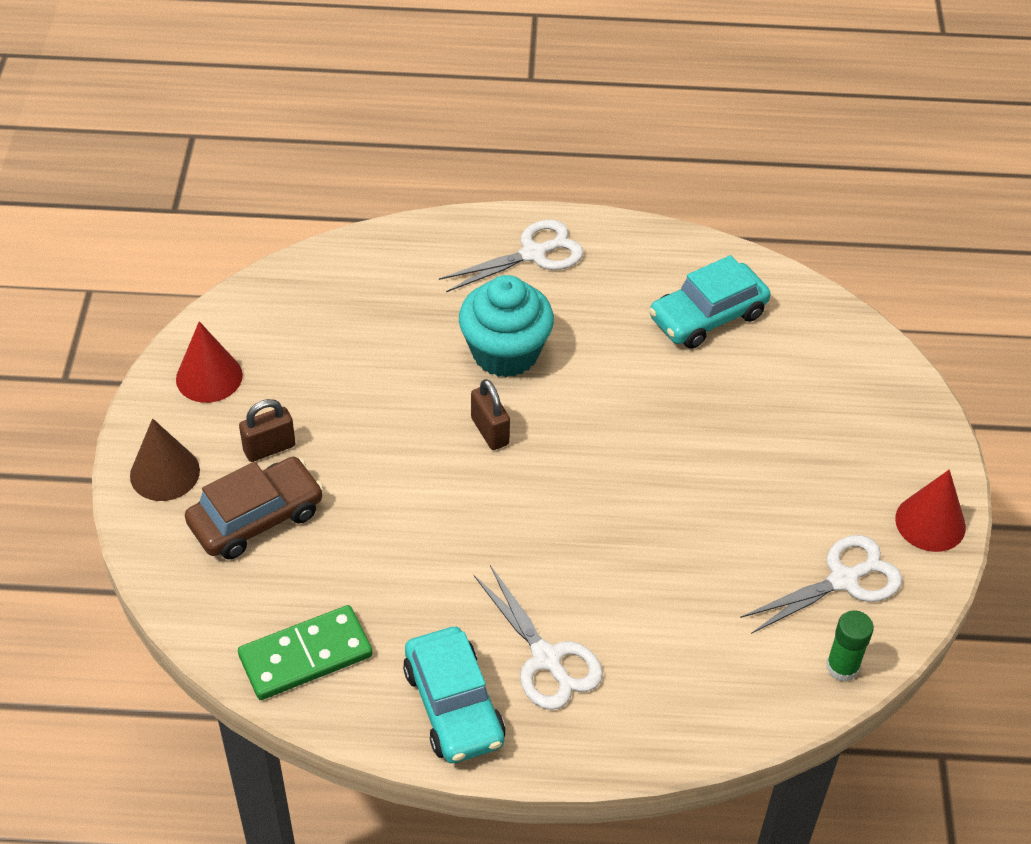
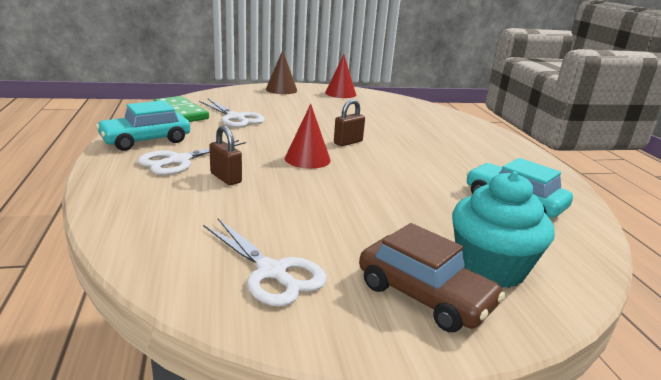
camera: 75 degrees right, 25 degrees down
(256, 518) = (262, 102): brown car -> brown car (424, 295)
(269, 448) = (305, 103): brown padlock -> brown padlock (226, 178)
(505, 352) = (411, 144): turquoise cupcake -> turquoise cupcake (490, 268)
(533, 254) = (497, 148): white scissors -> white scissors (235, 118)
(842, 667) = (169, 273): green glue stick -> none
(930, 522) = (368, 329): red cone -> red cone (307, 159)

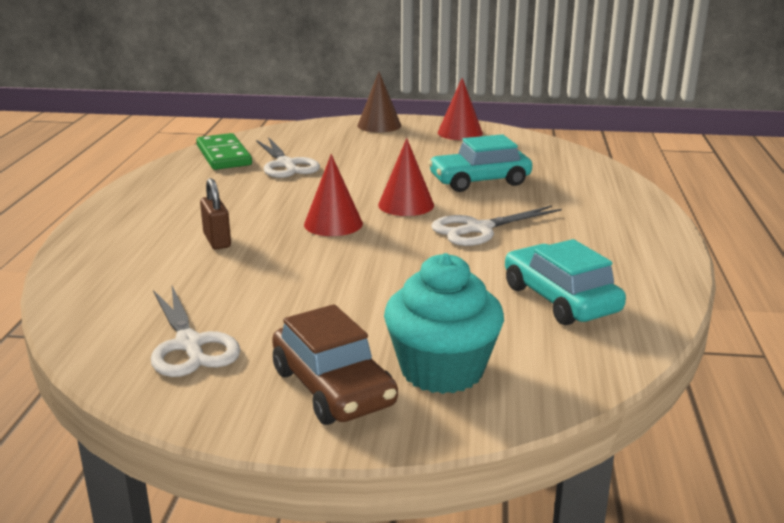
camera: 20 degrees right, 0 degrees up
(146, 140) = (159, 190): turquoise car -> turquoise car (479, 181)
(179, 161) = (180, 217): white scissors -> white scissors (479, 229)
(348, 142) = (406, 205): brown padlock -> red cone

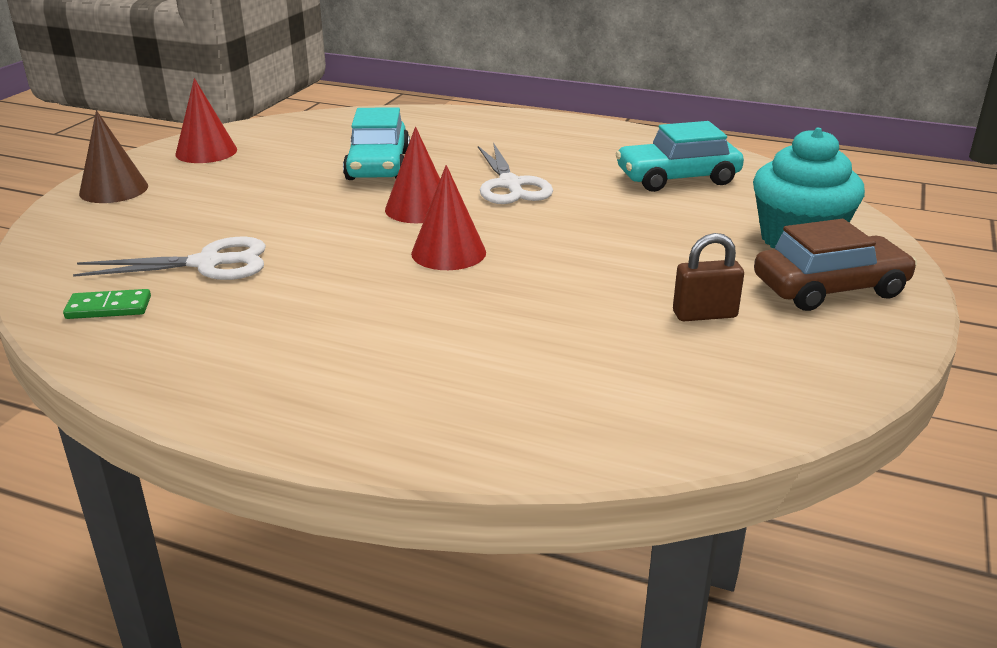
camera: 75 degrees left, 5 degrees up
(189, 344) = (741, 358): white scissors -> none
(217, 241) = (457, 329): brown padlock -> brown padlock (704, 314)
(223, 155) = (108, 308): green domino -> green domino, size x0.57

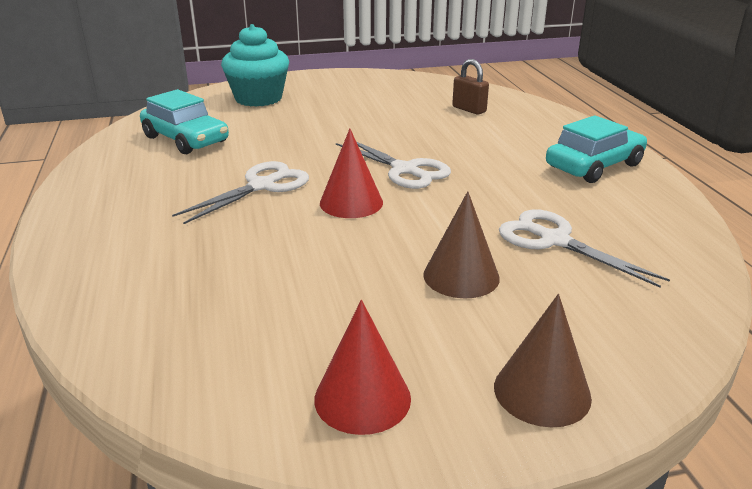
camera: 125 degrees left, 0 degrees up
(108, 308) = (658, 243): green domino -> none
(242, 210) = (461, 276): none -> brown cone
(378, 165) = (280, 256): turquoise car -> turquoise car (594, 166)
(448, 252) = (404, 170): red cone -> white scissors
(704, 314) = (378, 101): brown padlock -> brown padlock (469, 109)
(829, 288) = (312, 87): brown car -> none

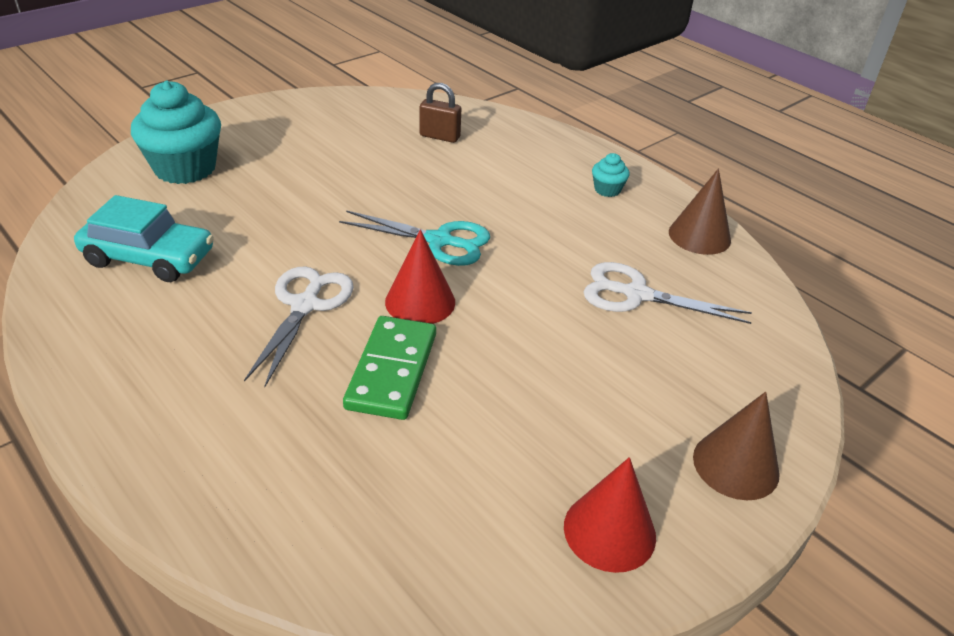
camera: 30 degrees left, 10 degrees up
(285, 238) = (391, 370): none -> green domino
(404, 170) = (439, 241): white scissors -> turquoise scissors
(461, 276) = (589, 363): brown cone -> brown cone (699, 236)
(594, 166) = (607, 190): turquoise car -> turquoise cupcake

